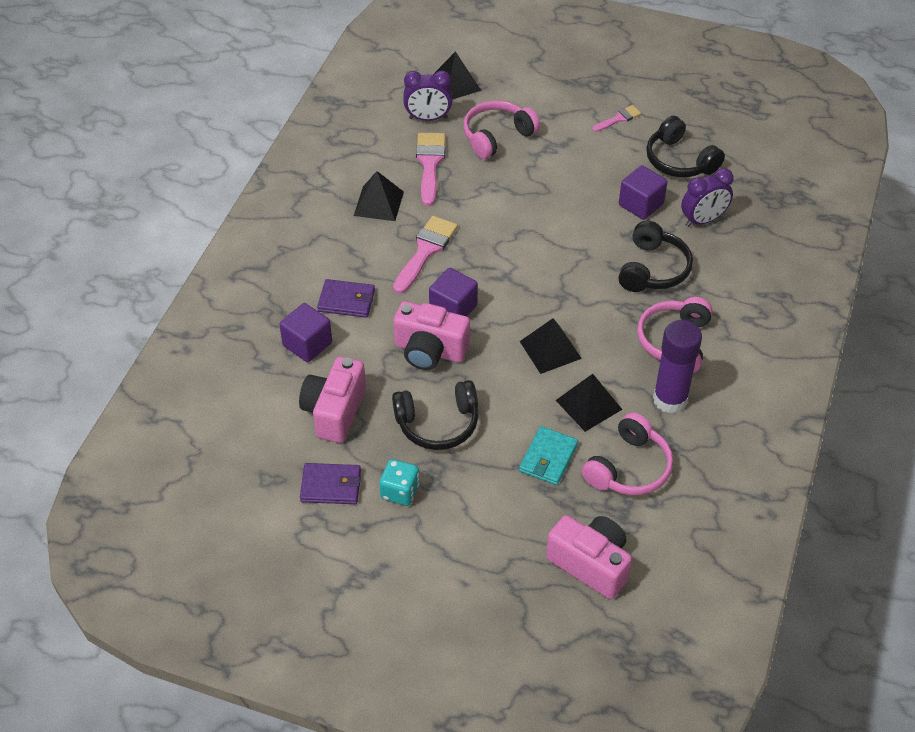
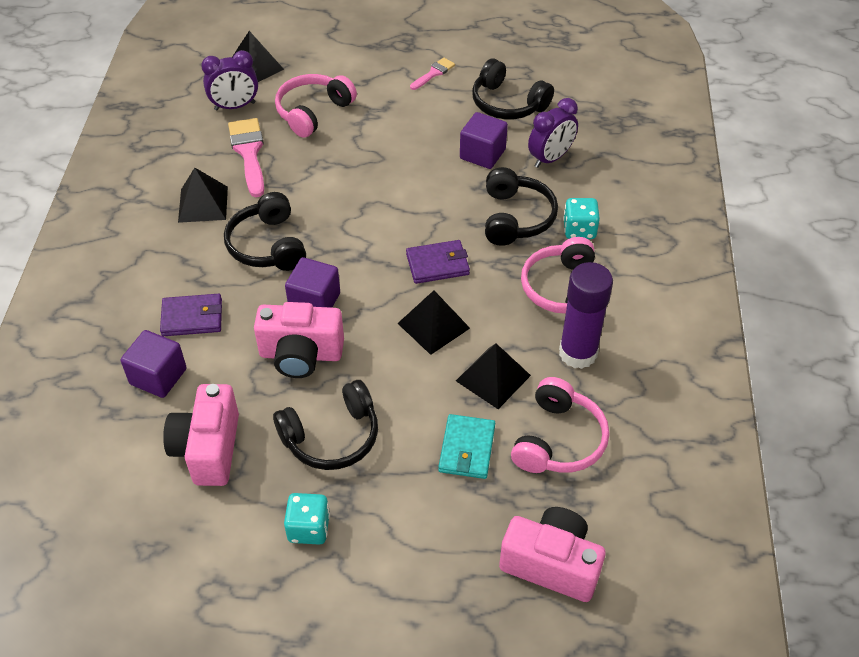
camera: 15 degrees left, 0 degrees up
(331, 486) = (225, 541): purple wallet -> purple wallet (438, 264)
(426, 251) = (268, 245): pink brush -> black headphones
(708, 291) = (579, 230): none -> turquoise dice

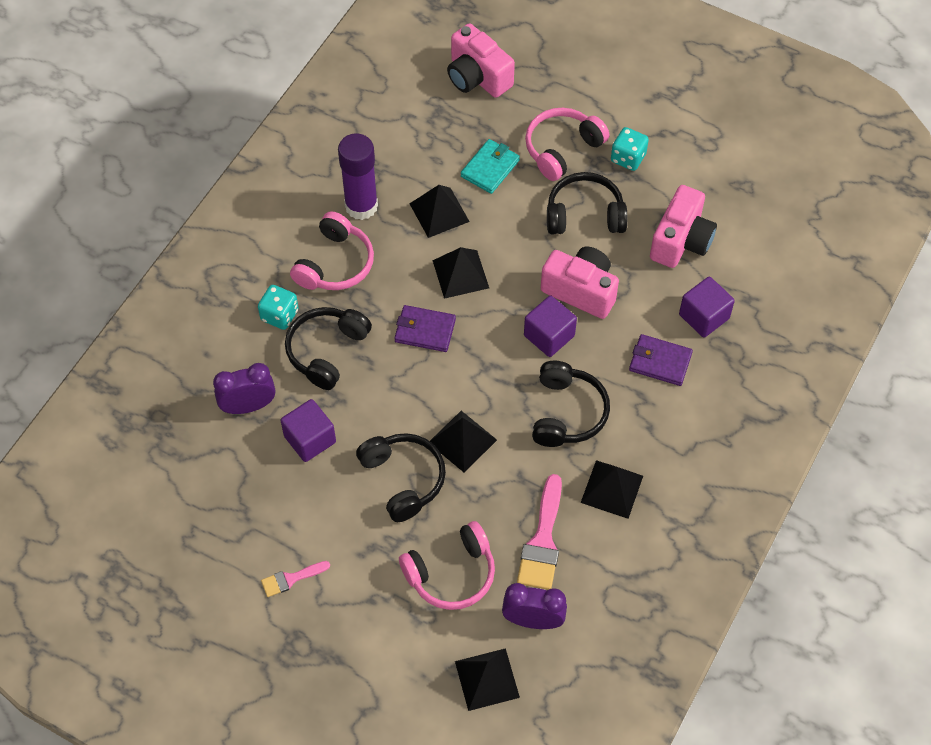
camera: 155 degrees left, 10 degrees up
(352, 194) = (462, 441): none -> black pyramid
(508, 103) = (241, 497): black headphones -> black headphones (403, 479)
(558, 440) = (421, 149): pink headphones -> pink headphones (562, 149)

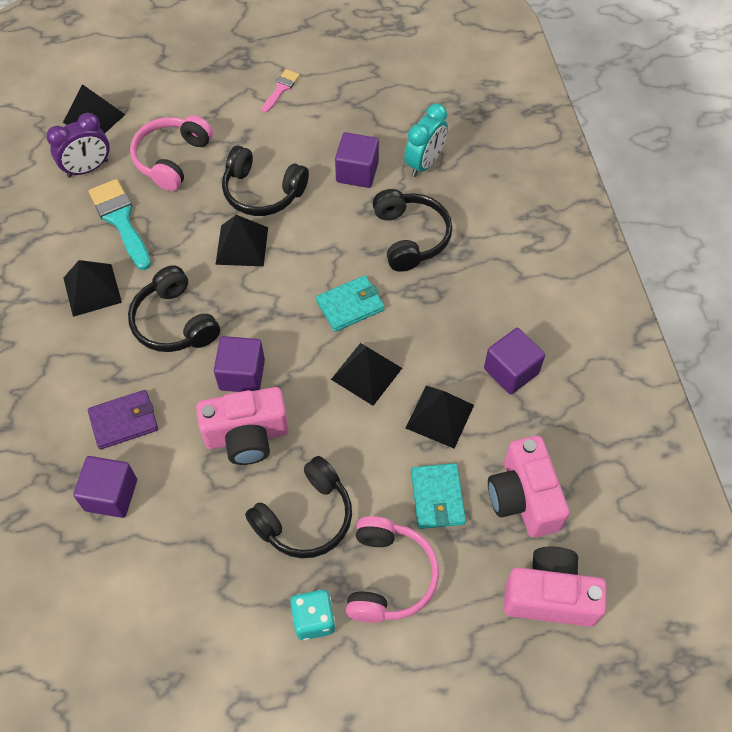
camera: 140 degrees right, 0 degrees up
(248, 406) = (424, 163): purple clock -> turquoise clock
(279, 315) = (474, 237): turquoise dice -> none
(335, 264) = (477, 306): pink headphones -> none
(361, 206) = (511, 371): purple glue stick -> purple cube
(425, 330) = (350, 305): purple wallet -> turquoise wallet
(542, 541) = (120, 220): pink brush -> turquoise brush
(681, 241) = (188, 561): pink camera -> pink camera (523, 498)

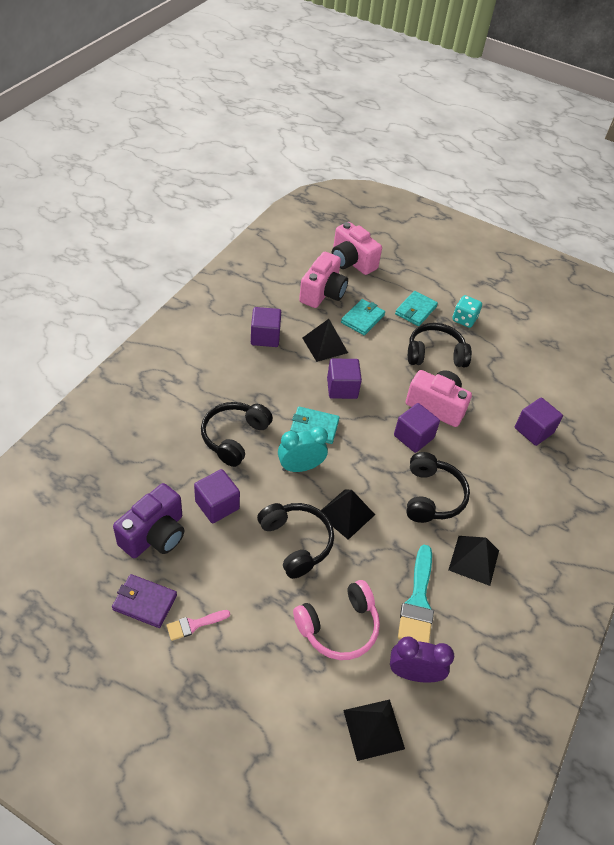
camera: 145 degrees left, 10 degrees down
(124, 421) = (503, 461): purple wallet -> purple wallet (144, 602)
(366, 373) = (342, 388): black pyramid -> purple cube
(378, 119) = (155, 534): none -> purple camera
(388, 576) = (415, 310): pink headphones -> turquoise wallet
(424, 163) = (166, 475): turquoise clock -> turquoise clock (300, 467)

